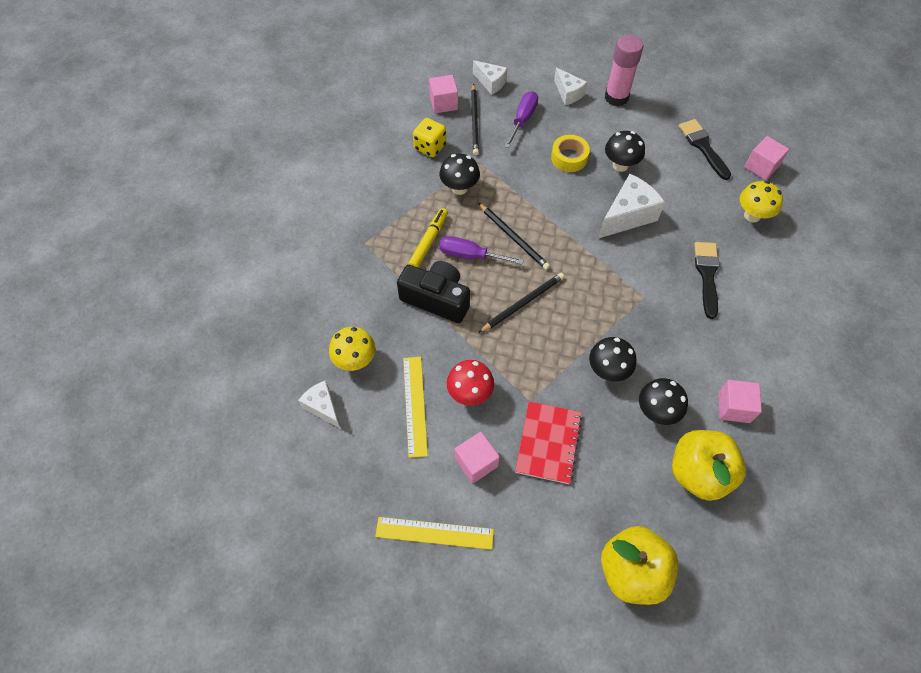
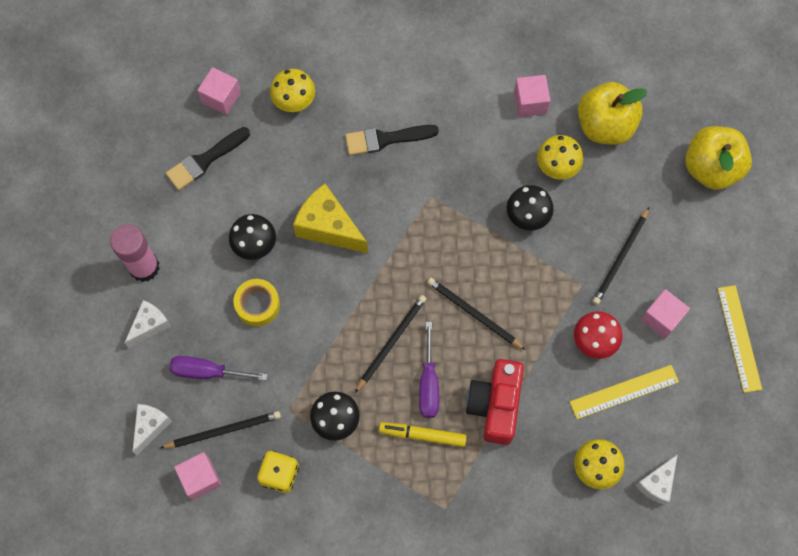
camera: 105 degrees left, 10 degrees up
(436, 299) = (495, 405): black camera -> red camera
(548, 443) = (620, 258): red notebook -> black pencil
(627, 216) = (328, 227): white cheese -> yellow cheese
(656, 412) = (556, 168): black mushroom -> yellow mushroom

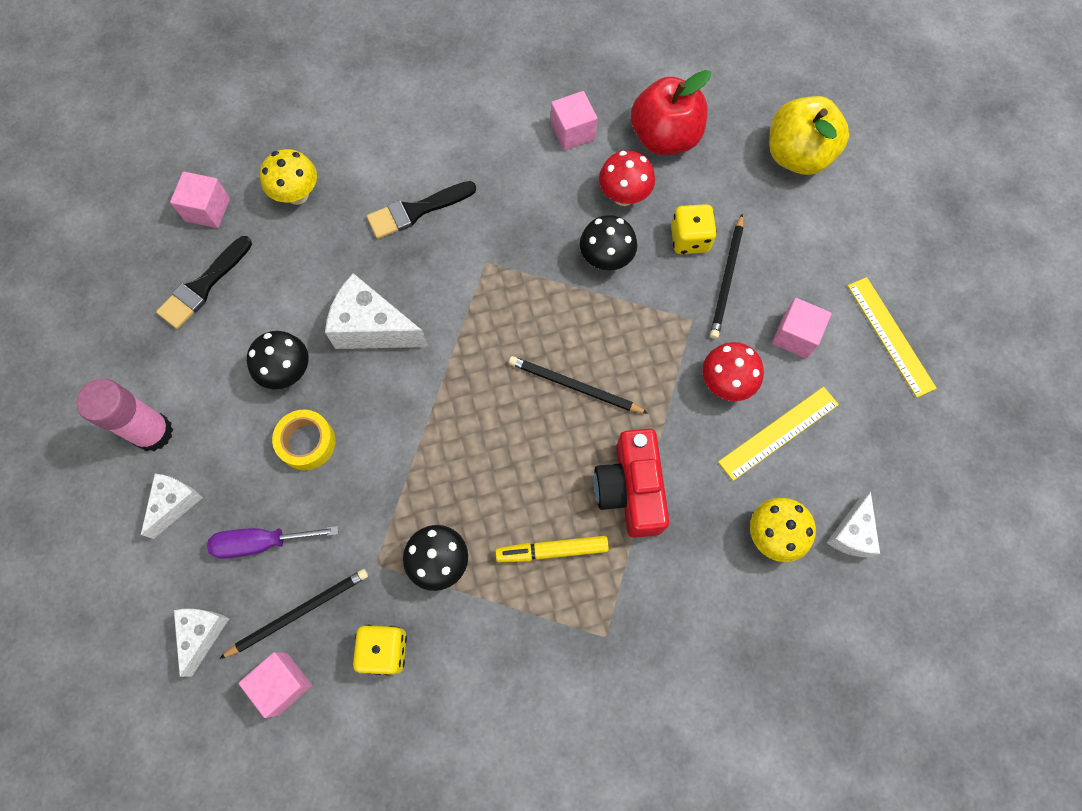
camera: 15 degrees left, 0 degrees up
(328, 227) = (372, 328): yellow cheese -> white cheese
(391, 342) = (484, 446): black pencil -> none
(428, 383) = (542, 484): purple screwdriver -> none
(556, 168) = (624, 196): yellow mushroom -> red mushroom
(600, 217) = (689, 239): none -> yellow dice
(605, 125) = (664, 137): yellow apple -> red apple

